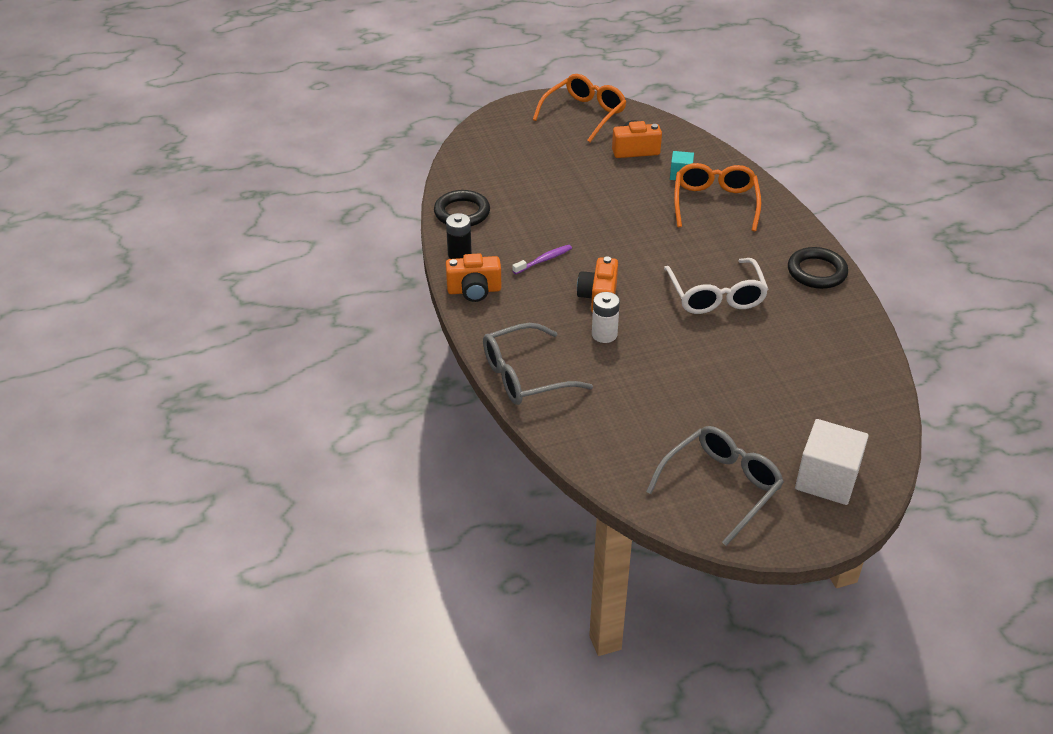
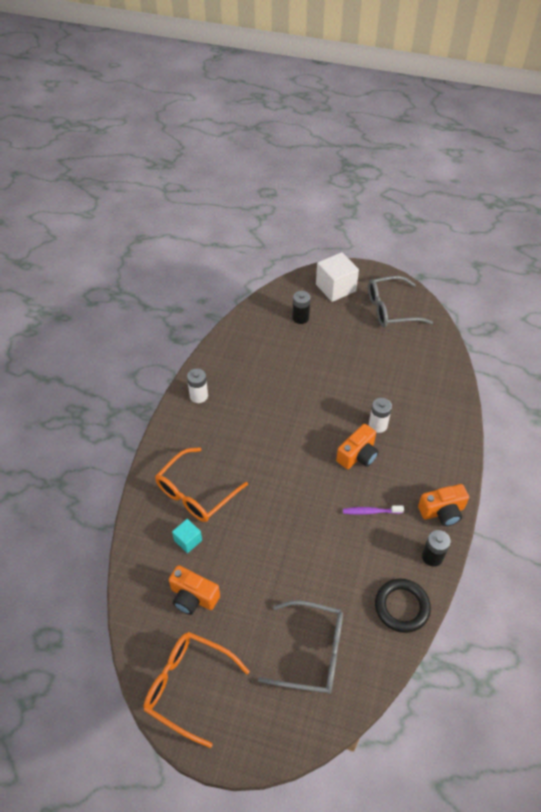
camera: 145 degrees left, 10 degrees up
(474, 290) = (442, 511): orange camera -> orange camera turned 135 degrees clockwise
(525, 376) = (450, 423): grey glasses -> grey glasses (312, 652)
(584, 114) = (188, 686): orange glasses -> orange glasses turned 45 degrees clockwise
(716, 296) = (280, 414): white glasses -> none
(816, 272) = (199, 396): black ring -> white battery
(820, 410) = (300, 318): none -> black battery

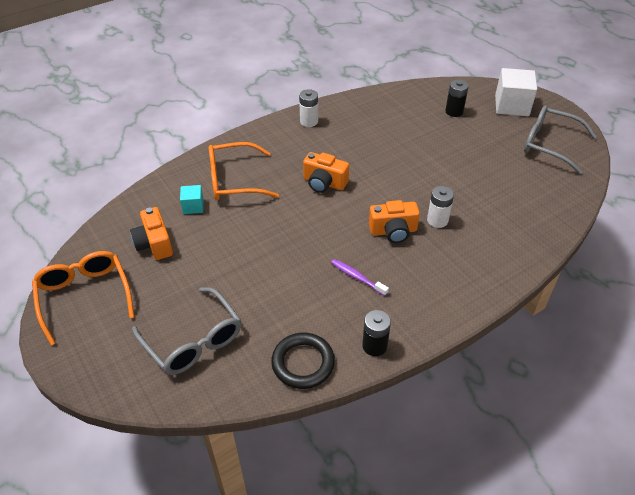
camera: 40 degrees right, 5 degrees down
(442, 511) = (424, 319): orange camera -> orange camera (324, 183)

